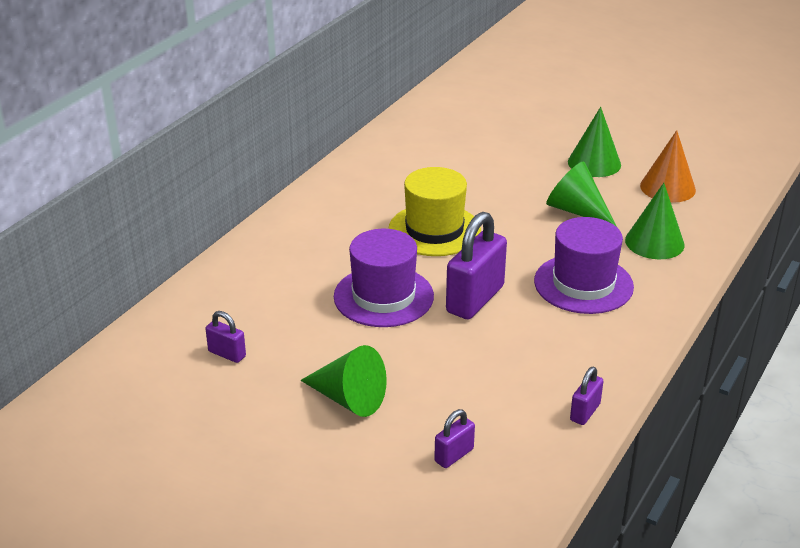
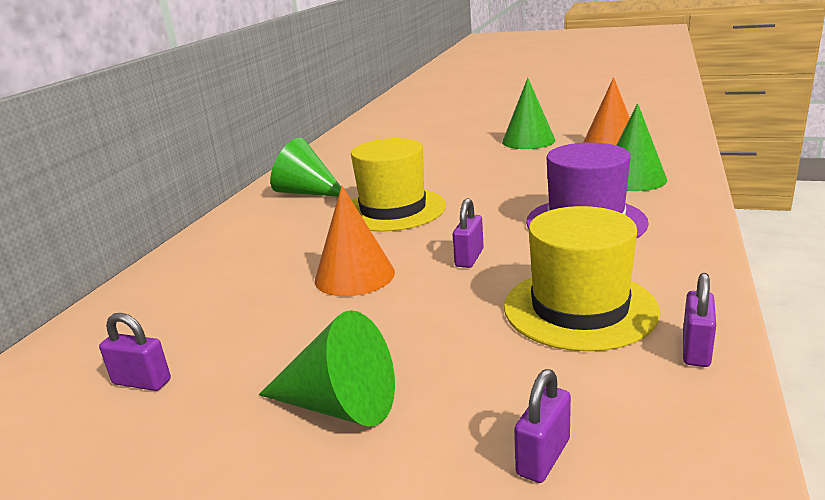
camera: 10 degrees left, 10 degrees down
(383, 296) = (354, 276): purple hat -> orange cone
(475, 299) = (469, 258): purple padlock -> purple padlock, size x0.50
(530, 364) = (579, 308): none -> yellow hat
(576, 210) = (535, 171): green cone -> green cone (307, 192)

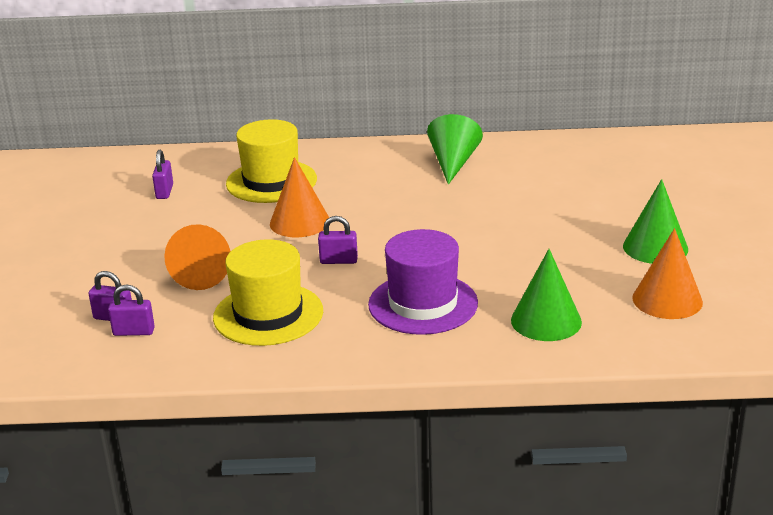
camera: 70 degrees right, 5 degrees up
(340, 405) = (150, 253): green cone -> none
(393, 209) = (425, 210): yellow hat -> yellow hat (271, 181)
(442, 355) = (202, 273): none -> orange cone
(696, 350) = (221, 360): purple padlock -> purple padlock (134, 332)

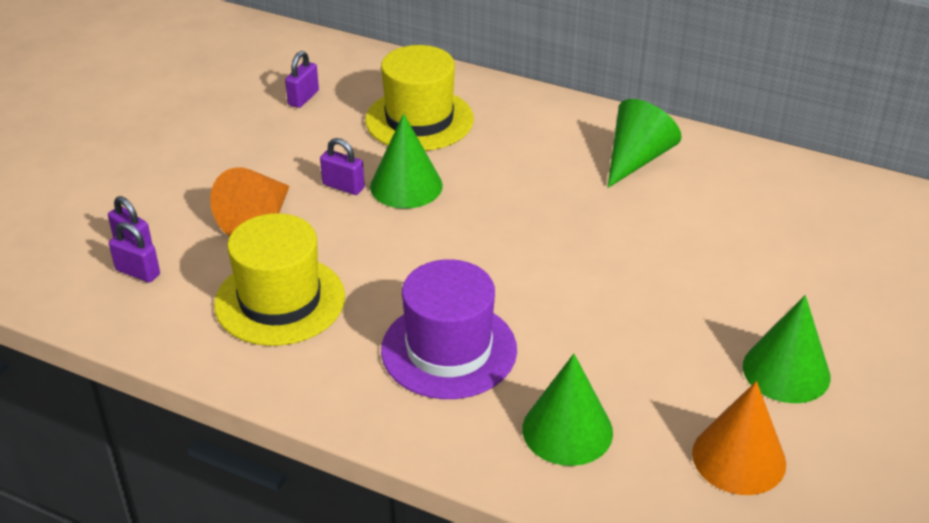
camera: 25 degrees right, 10 degrees up
(299, 222) = (406, 186): orange cone -> green cone
(338, 261) = (406, 254): purple padlock -> purple padlock (343, 186)

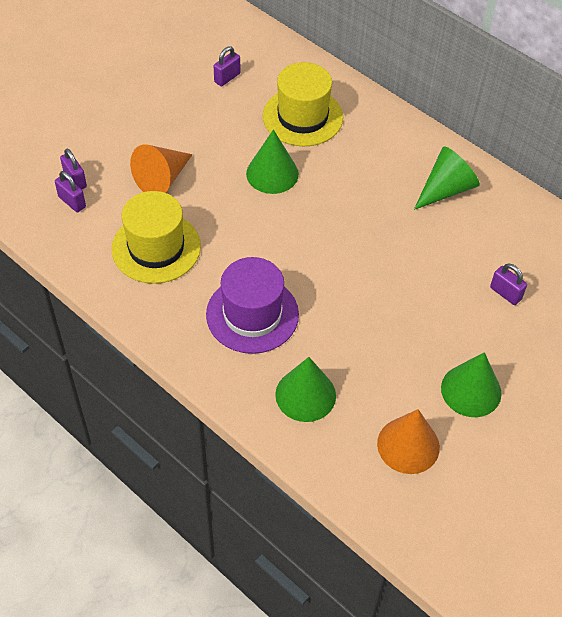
camera: 15 degrees right, 15 degrees up
(343, 186) = (229, 163): purple padlock -> purple padlock (505, 293)

